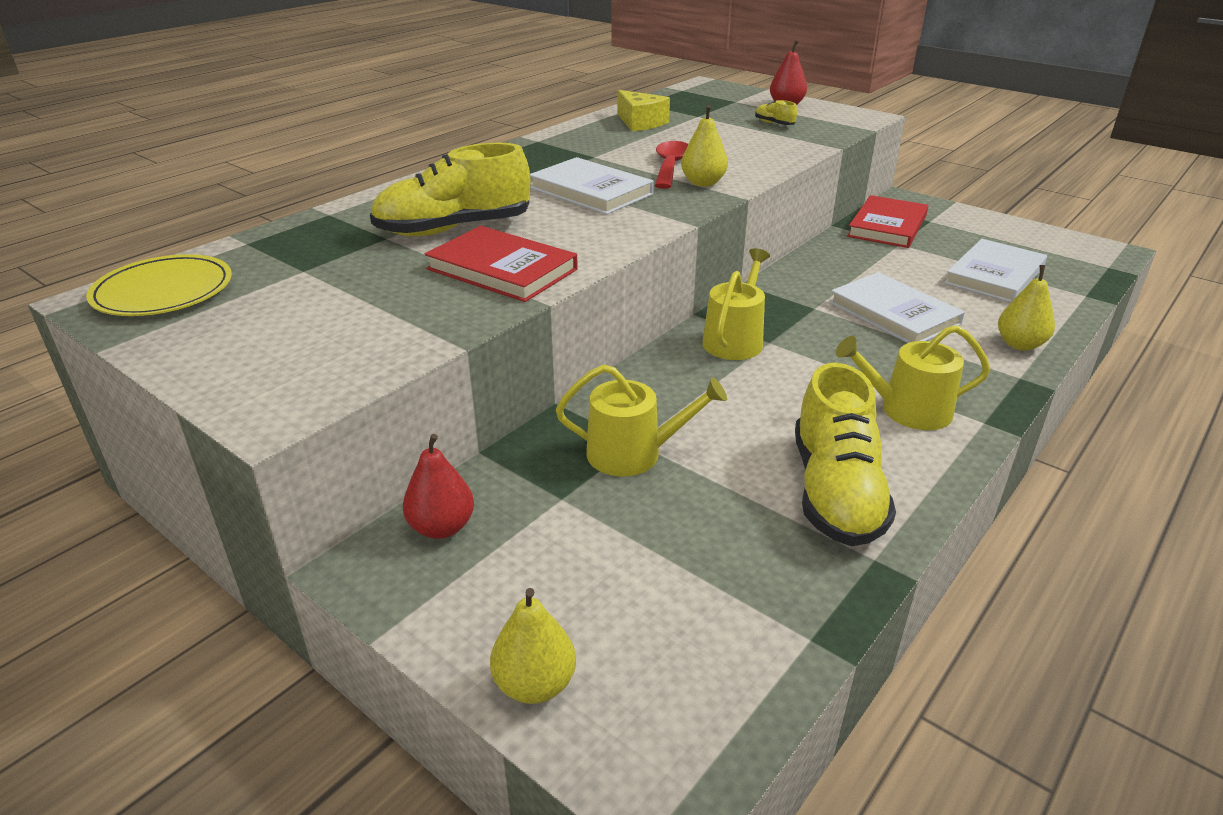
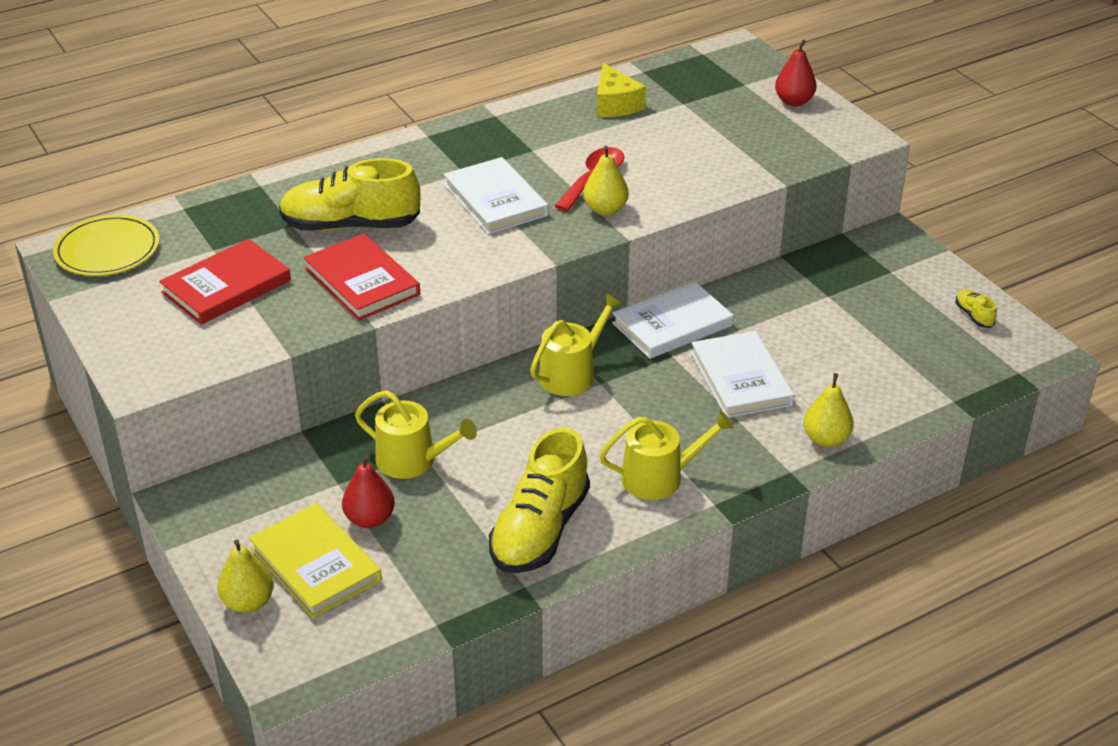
camera: 20 degrees right, 5 degrees up
(442, 527) = (245, 484): red pear -> red pear (370, 519)
(597, 603) = (315, 564): none -> yellow book
(774, 124) = (752, 132): yellow shoe -> yellow shoe (974, 316)
(887, 226) = (837, 269): red book -> red book (226, 286)
(907, 410) = (660, 477): yellow watering can -> yellow watering can turned 150 degrees clockwise
(994, 275) = (886, 356): white book -> white book (672, 324)

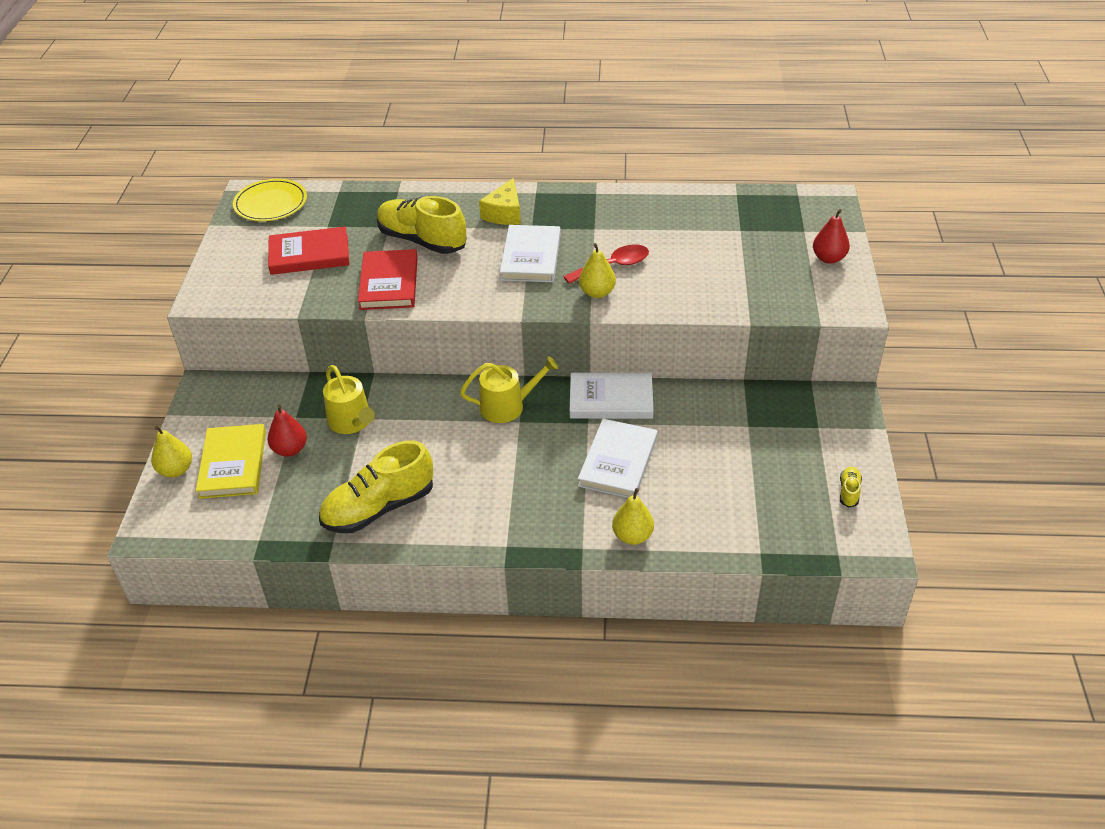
camera: 35 degrees right, 5 degrees up
(615, 104) = (689, 214): yellow cheese -> yellow cheese (504, 213)
(660, 477) = (490, 508): yellow watering can -> none

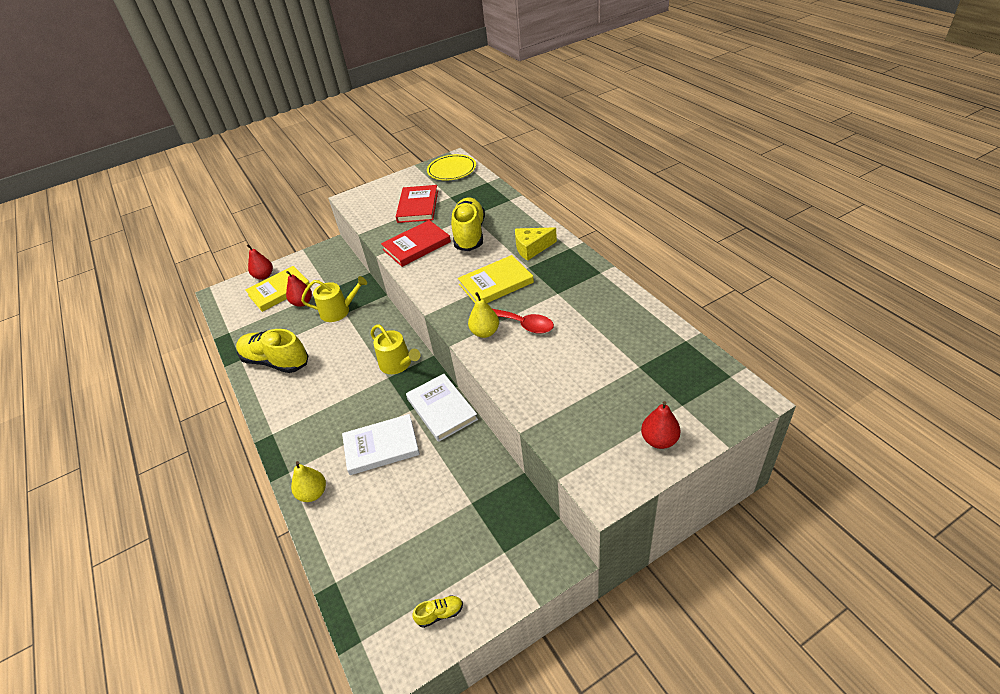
camera: 60 degrees right, 0 degrees up
(176, 470) = (264, 276): yellow pear -> red pear
(309, 254) = (418, 206): red book -> red book turned 45 degrees clockwise
(352, 422) = (339, 311): yellow watering can -> yellow watering can turned 120 degrees counterclockwise
(531, 257) = (496, 283): white book -> yellow book

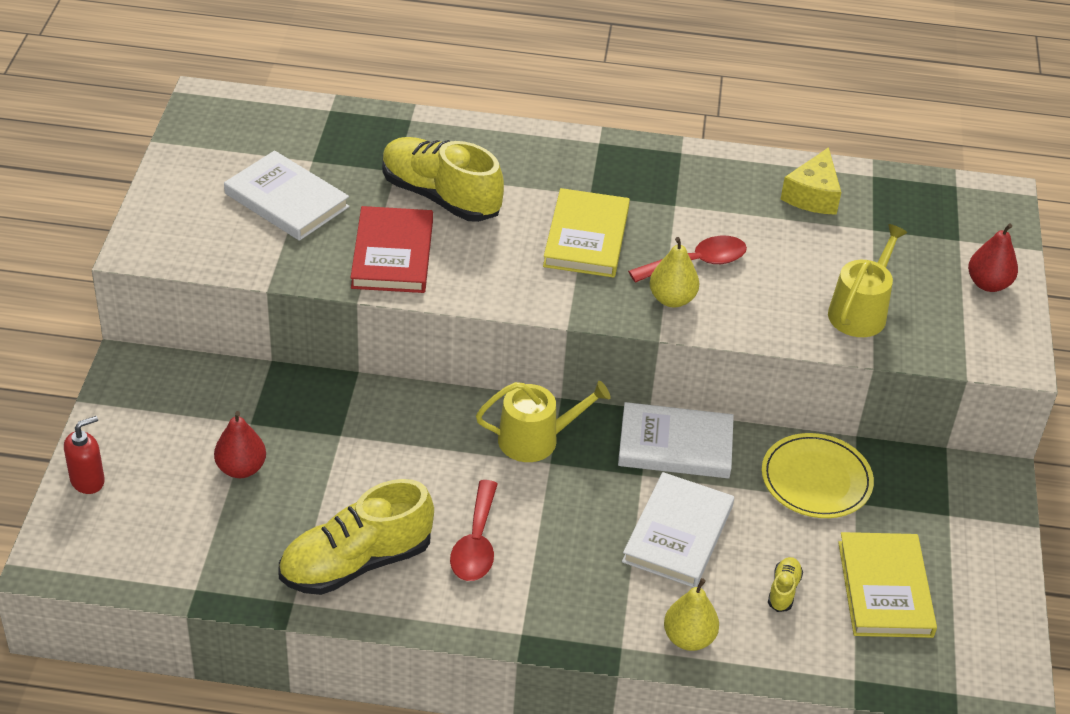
camera: 60 degrees left, 0 degrees up
(264, 276) = (88, 481): red pear -> red soap dispenser
(279, 291) = (164, 481): yellow book -> yellow book (885, 589)
(316, 386) = (476, 543): none -> red spoon
(339, 311) = (325, 439): yellow watering can -> yellow watering can (860, 311)
(418, 206) = (286, 200): red book -> white book
(440, 614) = (980, 609): yellow shoe -> yellow shoe (783, 590)
(452, 170) = (236, 118): yellow plate -> yellow plate (816, 479)
(532, 248) = (554, 169): yellow cheese -> yellow cheese (813, 195)

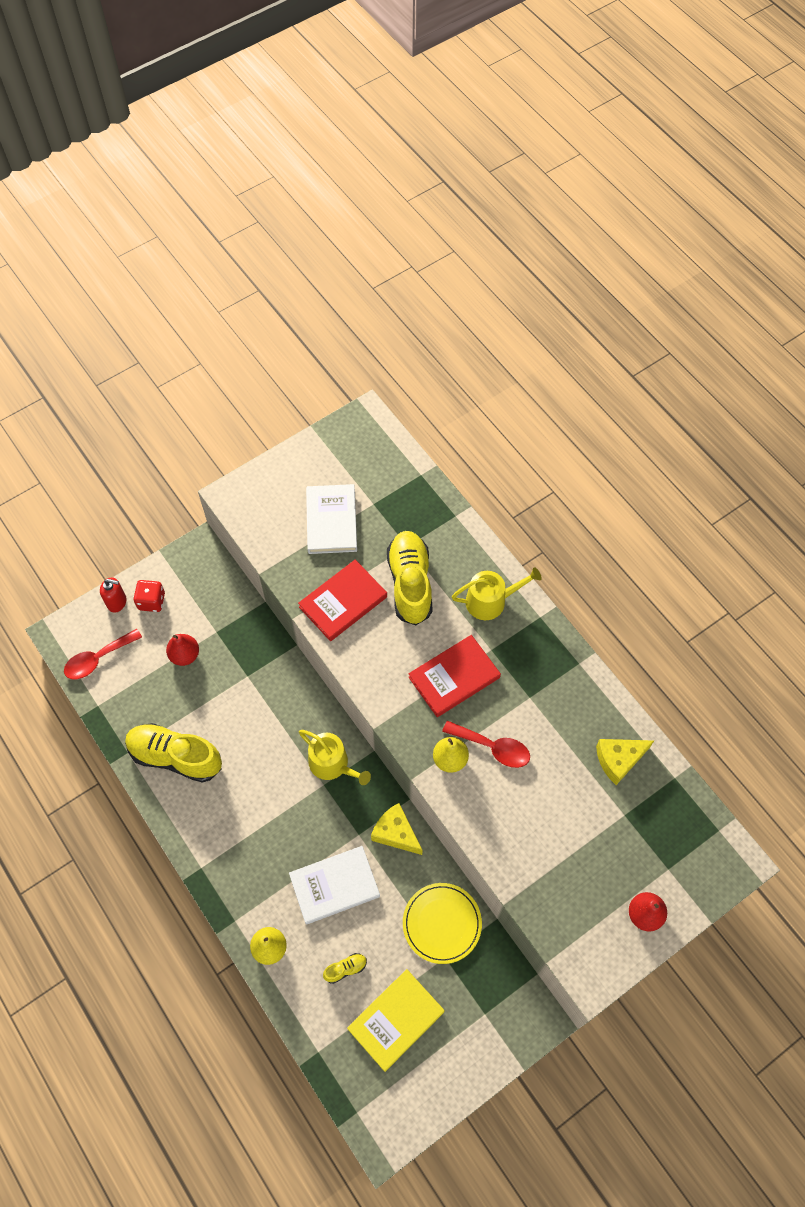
camera: 50 degrees right, 20 degrees up
(132, 450) = (151, 601): none -> red dice
(476, 543) = (237, 798): red spoon -> red spoon (98, 659)
(586, 237) = (454, 677): yellow book -> red book
(675, 445) = (396, 833): white book -> yellow cheese
(860, 311) = (543, 862): yellow watering can -> yellow watering can (491, 601)

